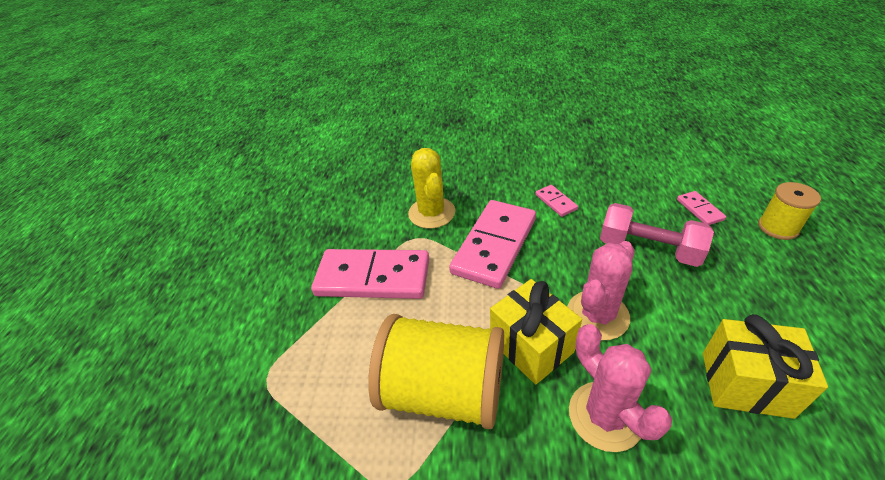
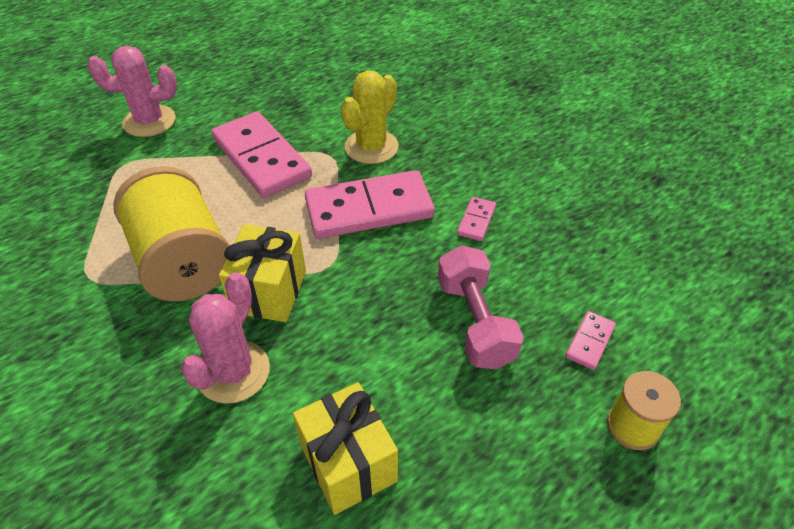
camera: 45 degrees right, 5 degrees up
(597, 315) = (344, 320): pink cactus -> pink cactus (149, 121)

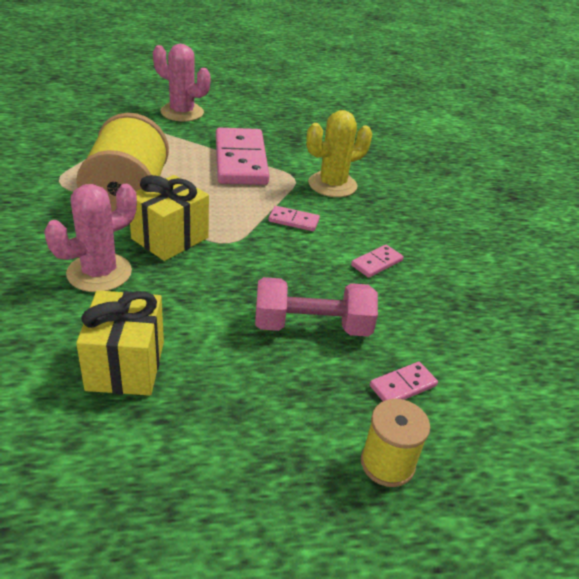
camera: 25 degrees right, 10 degrees down
(369, 208) = (294, 220): pink domino -> pink domino, size x0.43
(475, 322) = (312, 326): pink dumbbell -> pink dumbbell turned 75 degrees clockwise

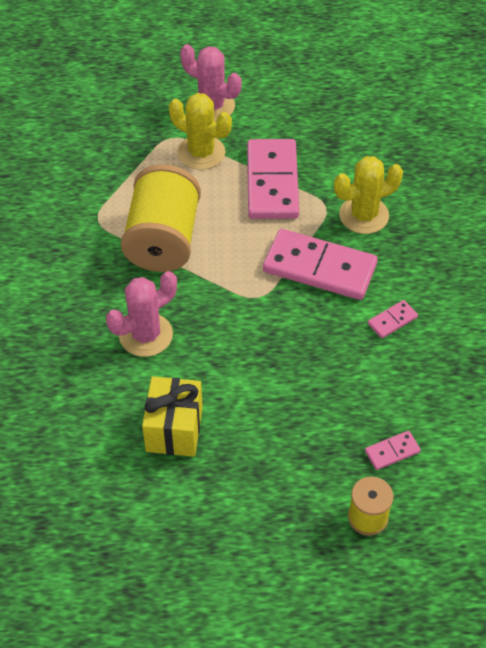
camera: 10 degrees right, 15 degrees up
(170, 238) = (204, 293): yellow gift -> none
(171, 139) = (201, 152): none -> yellow cactus
(294, 220) = (319, 267): pink domino -> pink domino, size x2.31
(312, 326) = (324, 392): pink dumbbell -> none

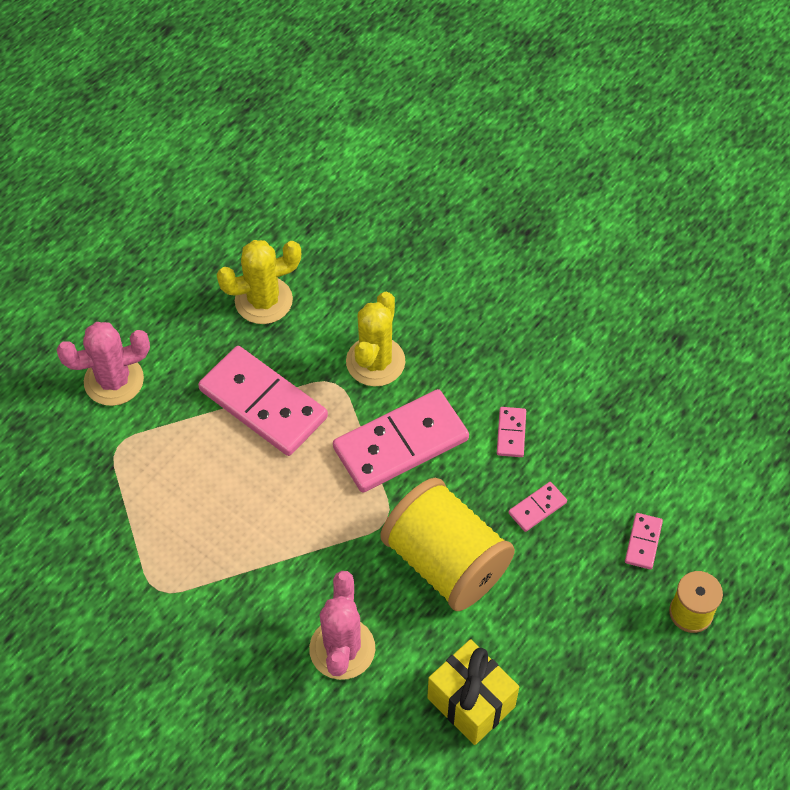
camera: 50 degrees left, 5 degrees up
(163, 240) = (241, 549): yellow spool -> yellow spool (445, 561)
(201, 152) = (165, 435): yellow cactus -> yellow cactus (263, 300)
(352, 372) = (537, 508): none -> pink domino

